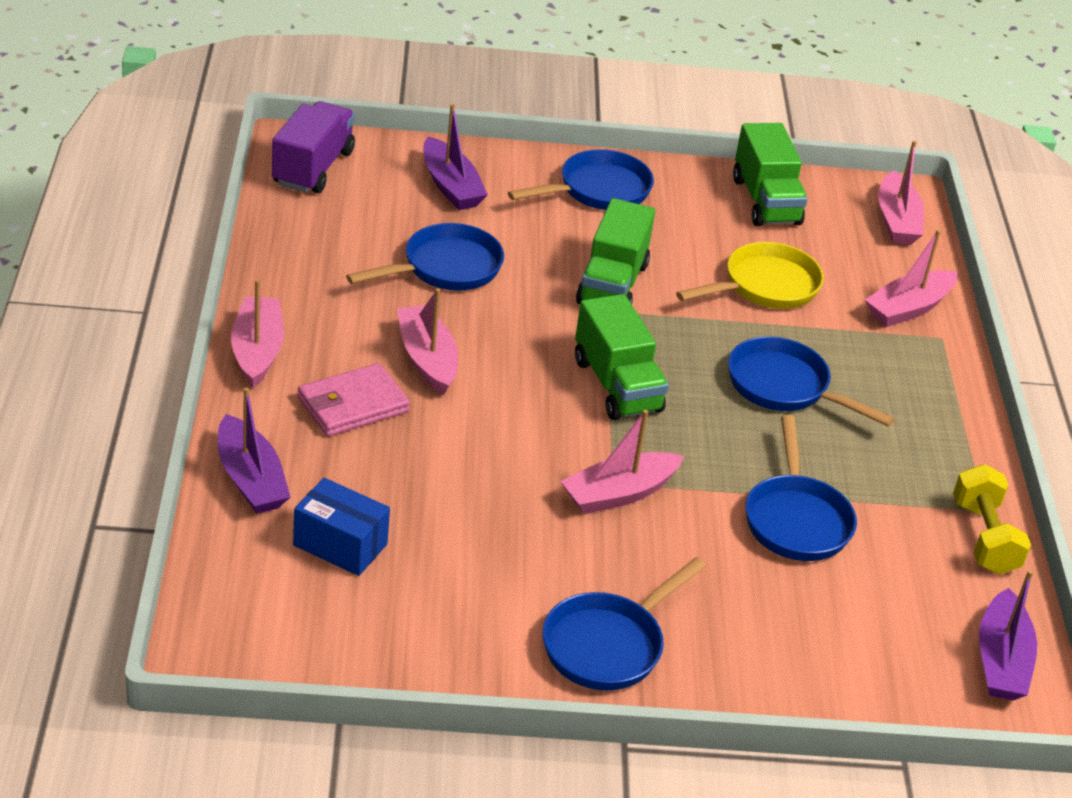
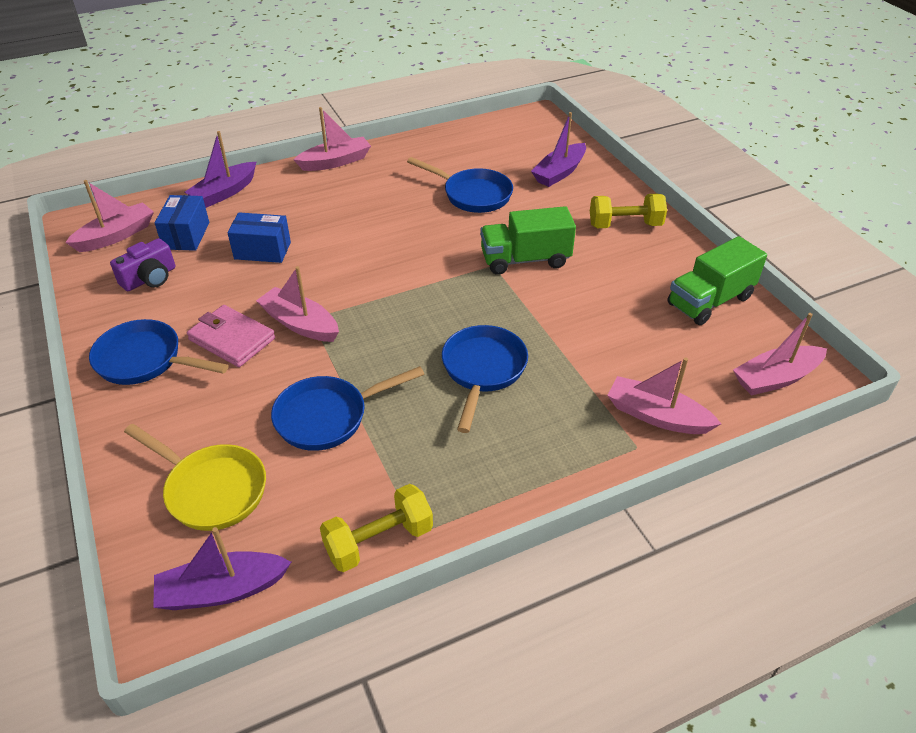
camera: 70 degrees right, 5 degrees up
(313, 168) = (521, 127): purple truck -> none
(353, 405) = (313, 203): pink wallet -> pink wallet (232, 339)
(424, 604) = (150, 278): none -> purple camera
(427, 359) = (376, 214): pink boat -> pink boat (116, 235)
(435, 482) = (262, 250): none -> blue box
(598, 190) = (625, 225): blue pan -> yellow dumbbell
(617, 385) = (414, 292): green truck -> none
(764, 286) = (598, 328): yellow pan -> yellow pan (211, 489)

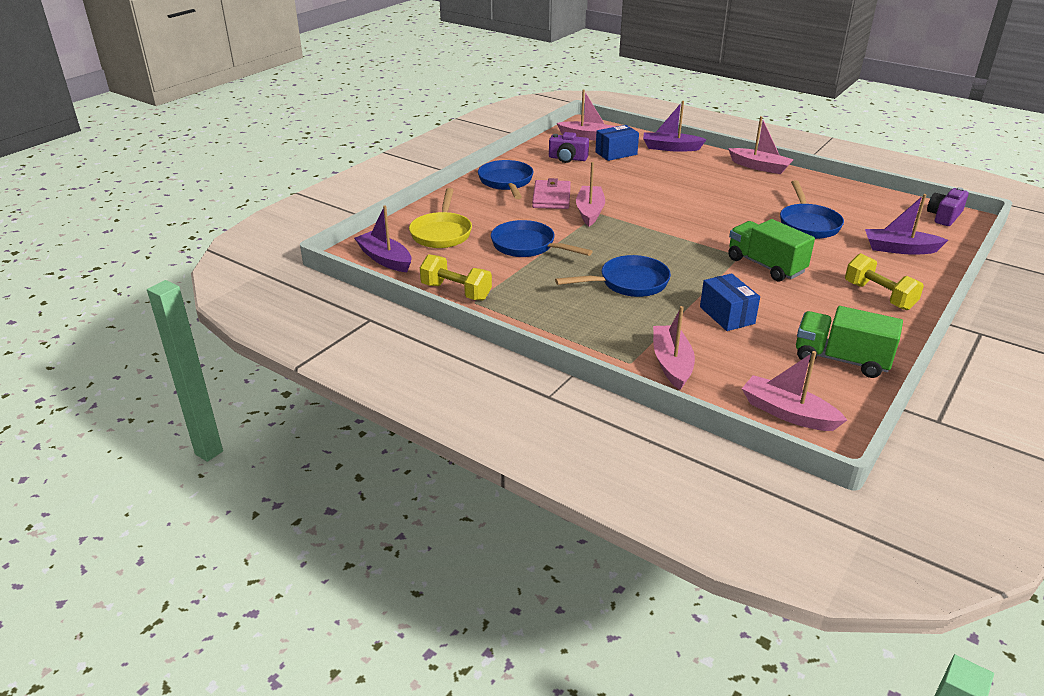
camera: 60 degrees right, 10 degrees down
(262, 250) = (636, 178): blue box -> blue box (727, 315)
(527, 122) = (944, 216): none -> purple camera

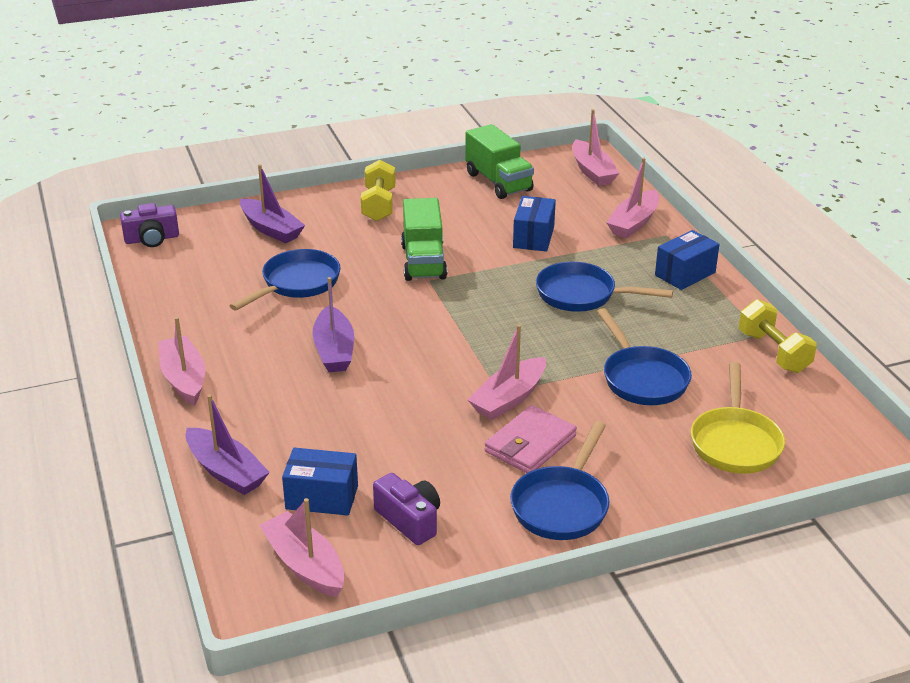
camera: 145 degrees left, 0 degrees up
(385, 259) = (835, 428): purple boat -> purple boat (334, 350)
(441, 233) = (735, 442): yellow pan -> yellow pan turned 150 degrees clockwise
(575, 329) = (685, 274): none -> blue box

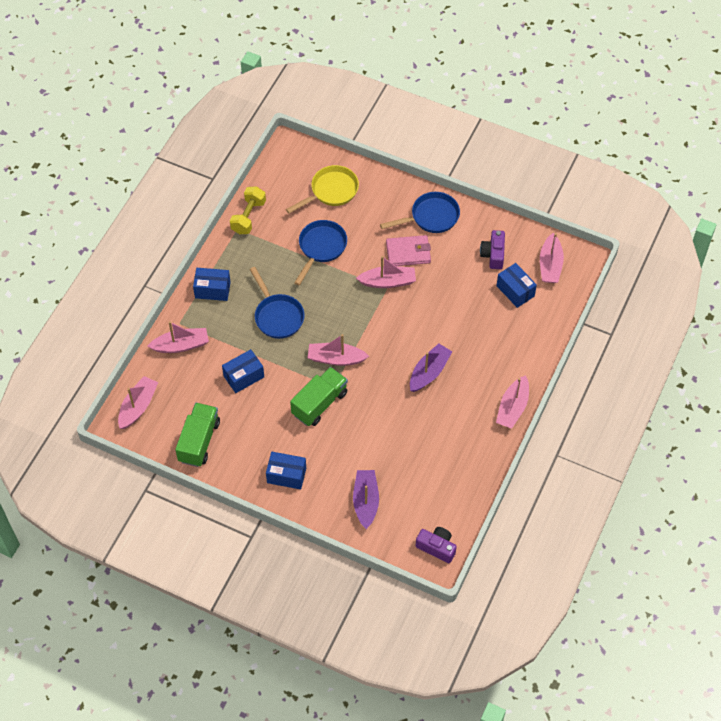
camera: 135 degrees left, 25 degrees up
(226, 471) = (540, 334): purple boat -> none
(297, 284) = (398, 438): blue pan -> none
(379, 205) = (286, 475): yellow dumbbell -> blue box
(461, 300) = (336, 359): none -> pink boat

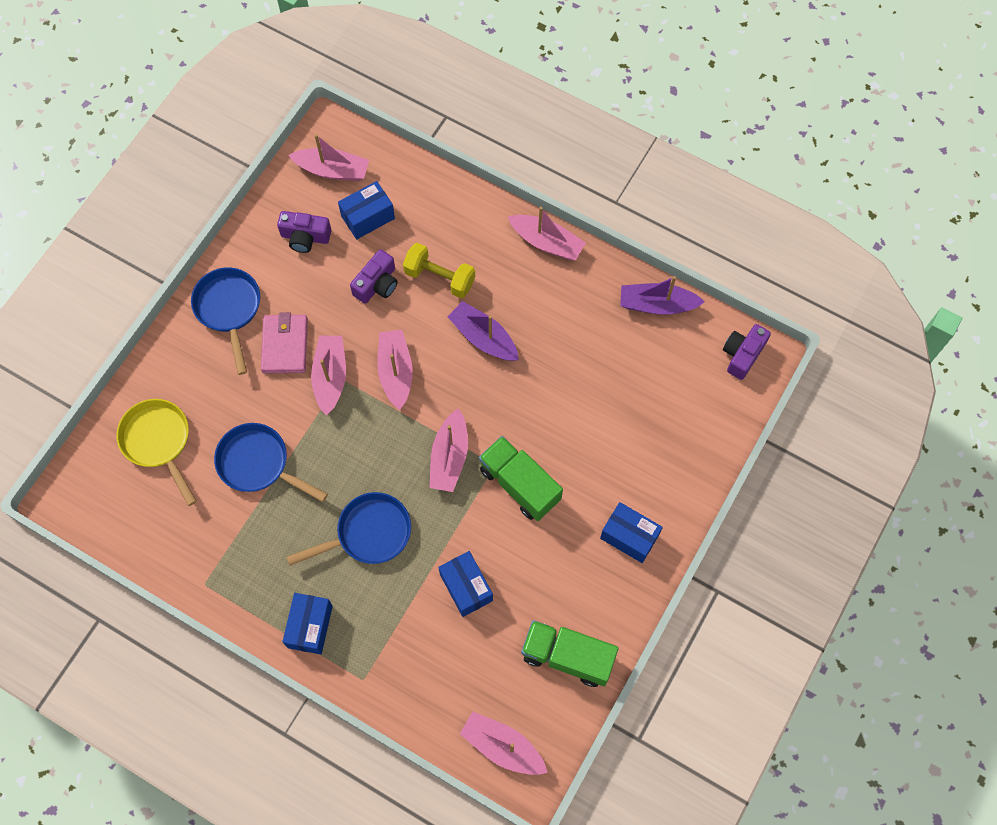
camera: 85 degrees left, 10 degrees up
(181, 345) = (402, 678): pink boat -> pink boat (395, 372)
(248, 217) = (184, 566): yellow dumbbell -> yellow dumbbell (440, 277)
(286, 475) = (629, 536): blue box -> blue box turned 75 degrees counterclockwise
(365, 501) = (673, 436): purple boat -> purple boat (657, 305)
(462, 302) = (377, 284): none -> purple camera

